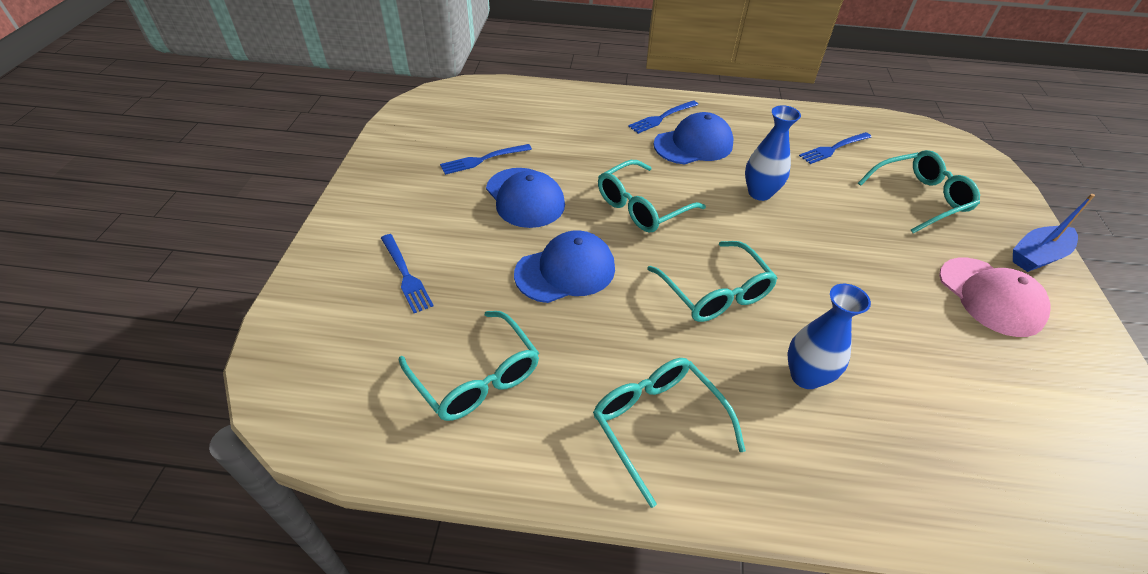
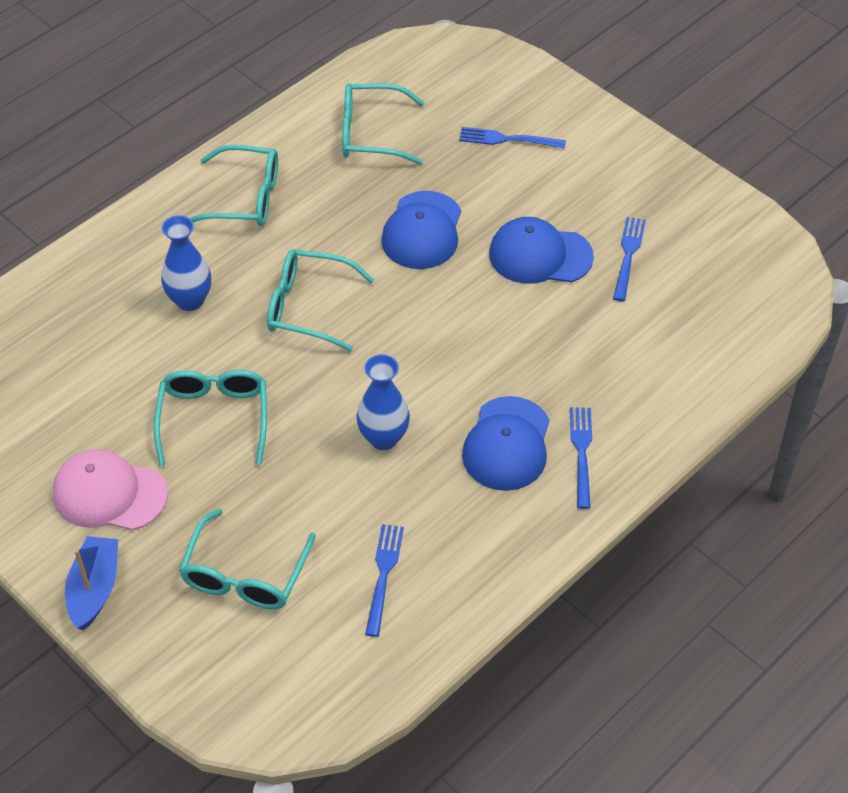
camera: 130 degrees right, 5 degrees up
(642, 207) = (451, 330): turquoise glasses -> turquoise glasses (214, 418)

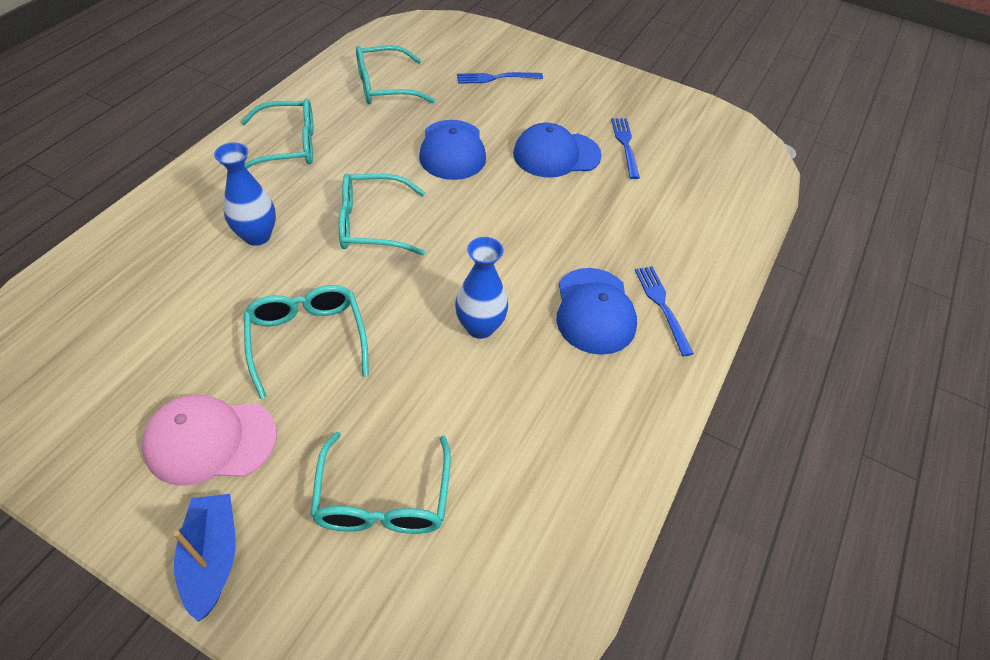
camera: 20 degrees left, 0 degrees up
(383, 574) = (528, 464): blue fork -> none

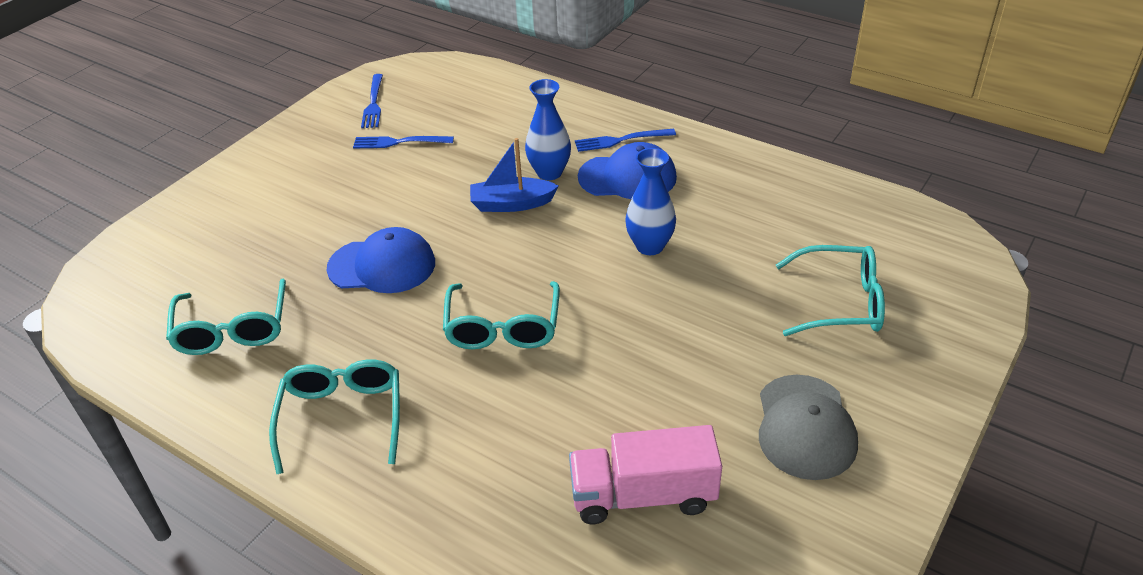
camera: 80 degrees left, 10 degrees down
(167, 314) = (643, 495): none -> pink truck
(210, 441) = (805, 427): pink cap -> grey cap
(212, 558) = (921, 406): blue boat -> blue boat (511, 204)
(257, 236) = (515, 428): blue vase -> blue vase (549, 172)
(307, 340) = (673, 367): turquoise glasses -> none
(495, 78) = (247, 230): blue fork -> blue fork (373, 104)
(556, 155) = (406, 188): blue cap -> none

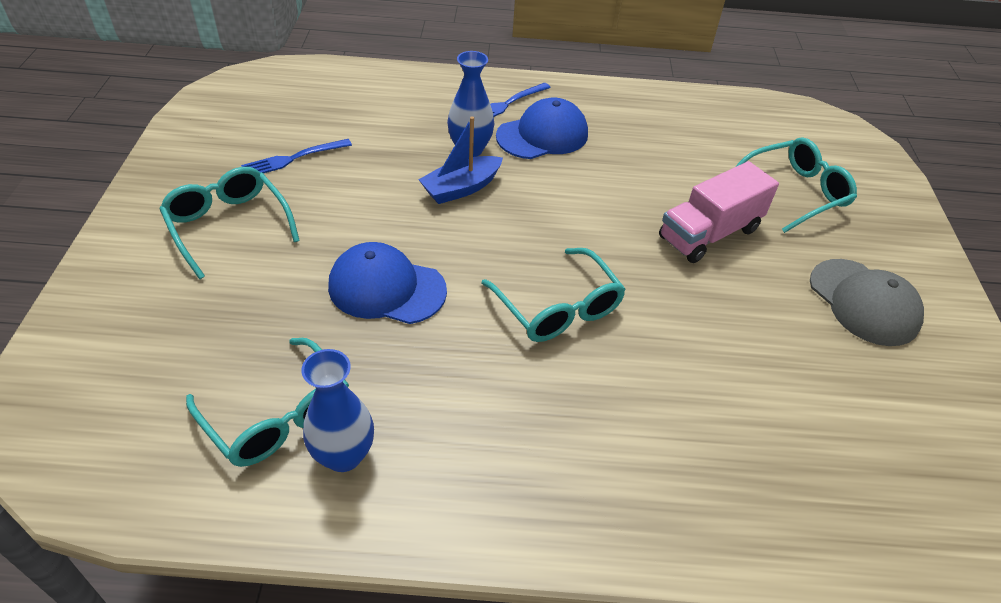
camera: 35 degrees left, 5 degrees up
(342, 417) = (485, 460): turquoise glasses -> turquoise glasses (228, 226)
(373, 104) = (230, 126): blue fork -> none
(382, 266) = (386, 288): blue cap -> blue cap turned 135 degrees counterclockwise
(643, 495) = (808, 413): pink truck -> pink truck (709, 233)
(650, 246) = (615, 191): blue vase -> blue vase (343, 455)

